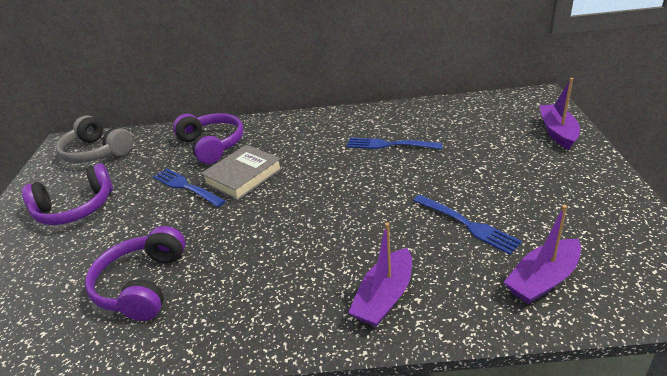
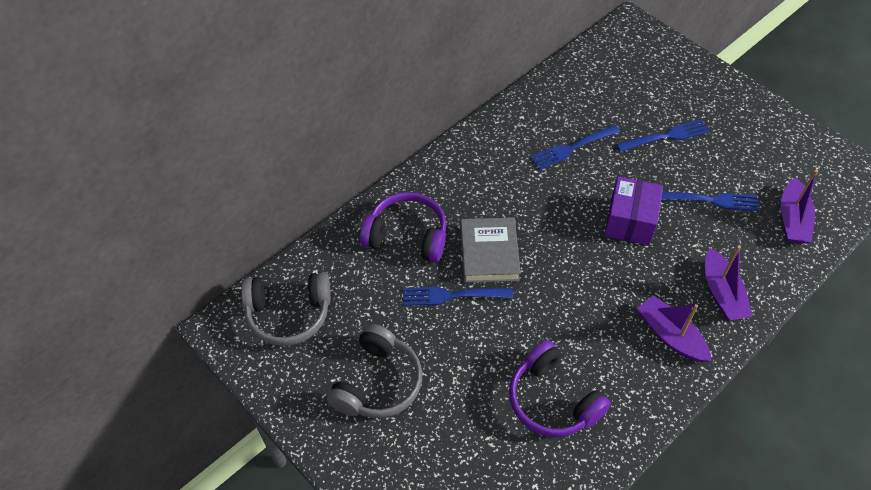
camera: 45 degrees left, 20 degrees up
(75, 208) = (378, 383): purple headphones -> grey headphones
(372, 205) = (630, 221): none -> purple box
(482, 167) = (666, 136): none -> blue fork
(557, 132) = (683, 68): purple boat -> purple boat (670, 336)

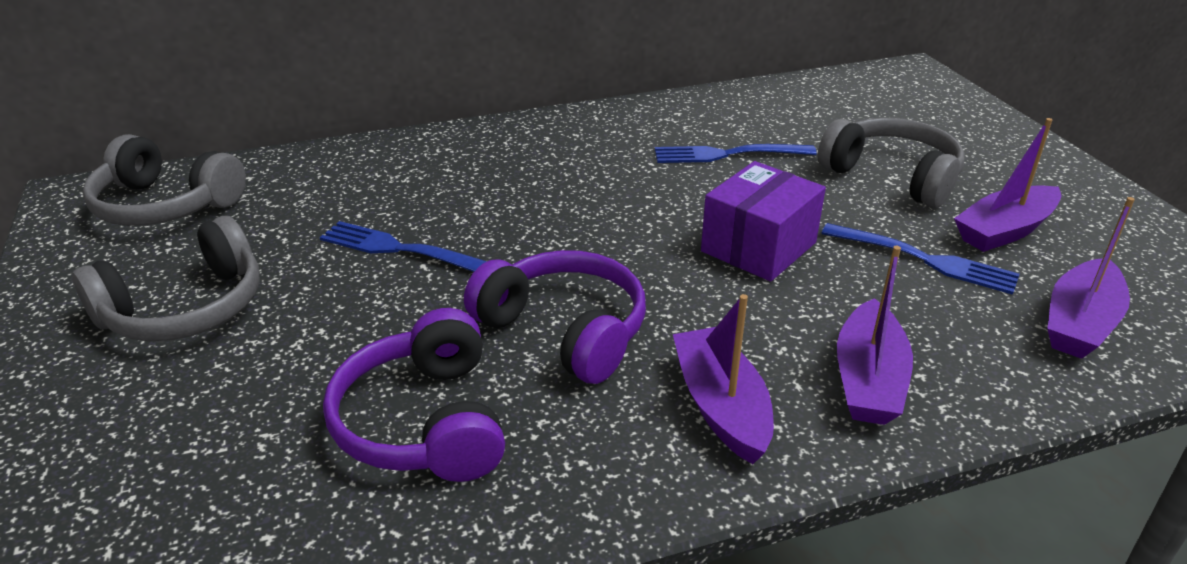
camera: 25 degrees right, 20 degrees down
(407, 235) = (405, 176): purple headphones -> purple headphones (565, 330)
(489, 253) = (500, 222): grey book -> none
(666, 136) = (892, 176): blue fork -> grey headphones
(737, 163) = (1005, 230): none -> purple boat

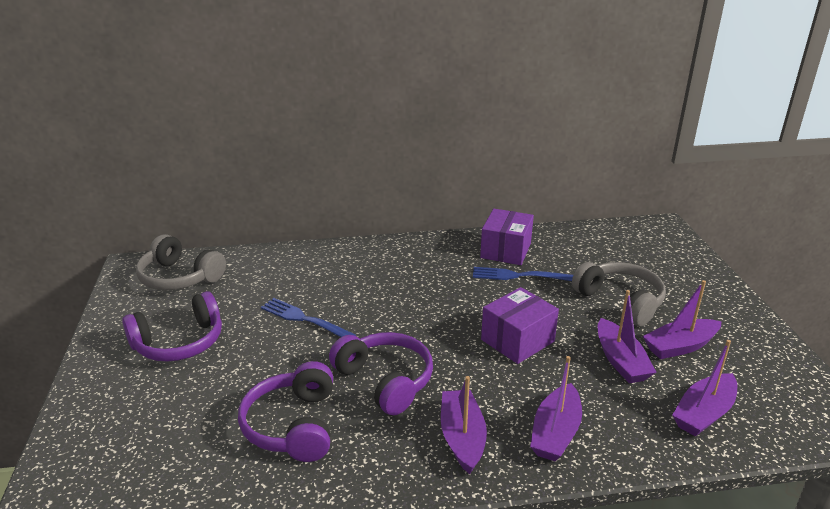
camera: 10 degrees right, 5 degrees down
(186, 308) = (179, 343): grey headphones -> purple headphones
(695, 121) = (505, 250): none -> purple box
(925, 260) = (620, 360): blue fork -> purple boat

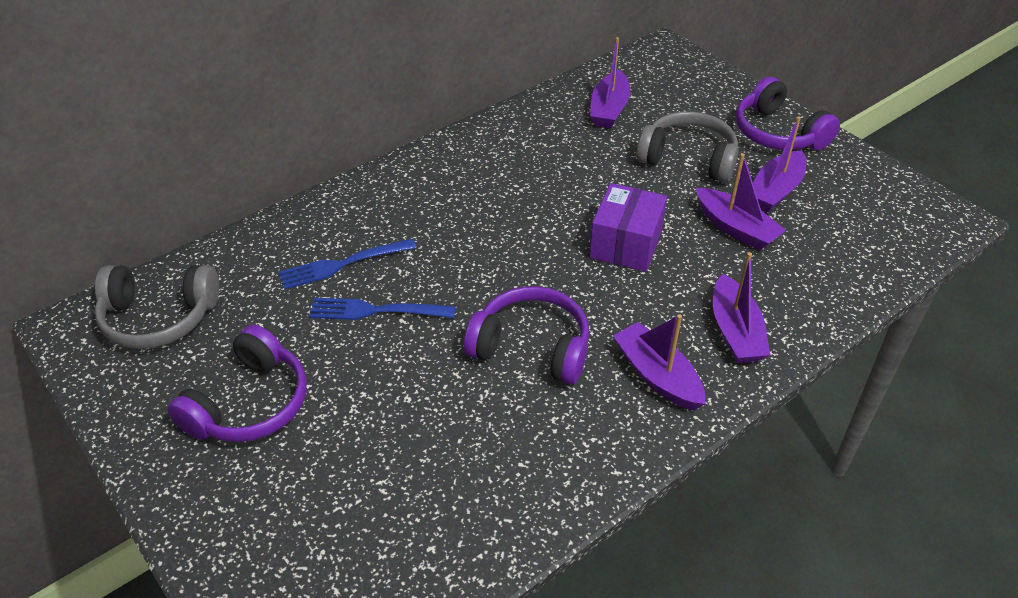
camera: 30 degrees left, 15 degrees up
(293, 425) = (479, 442): purple headphones -> purple headphones (777, 133)
(505, 250) = (528, 135): purple box -> none
(518, 276) = (566, 164): blue fork -> blue fork (342, 264)
(704, 413) = (841, 255): purple boat -> purple boat (609, 109)

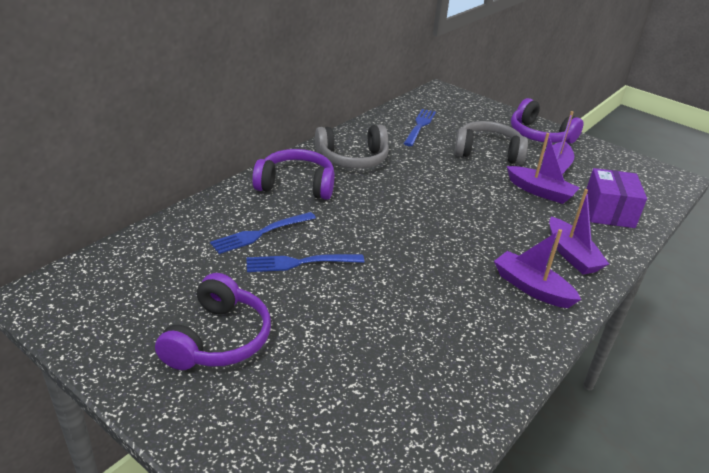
camera: 15 degrees left, 10 degrees down
(159, 318) = (116, 282): grey headphones -> grey headphones (353, 159)
(532, 347) = (431, 277): purple headphones -> purple headphones (296, 185)
(609, 109) = (420, 126): purple boat -> blue fork
(626, 244) = (469, 206): purple box -> purple box (608, 212)

